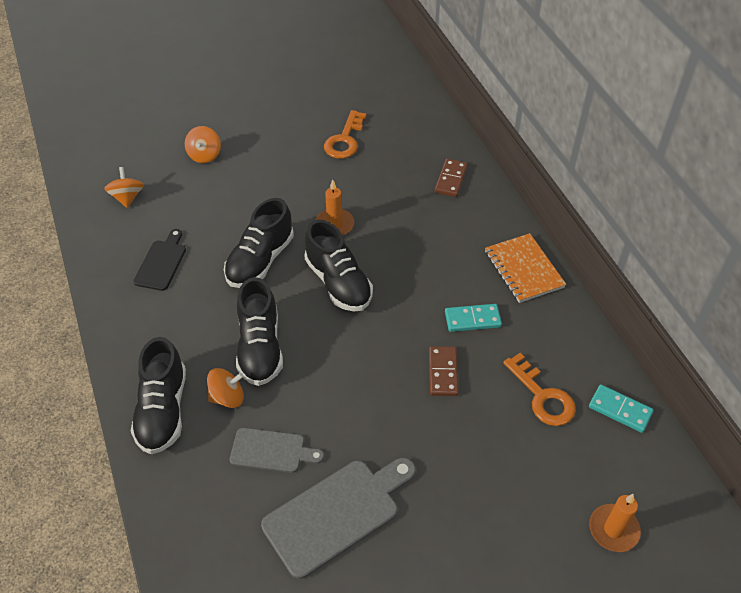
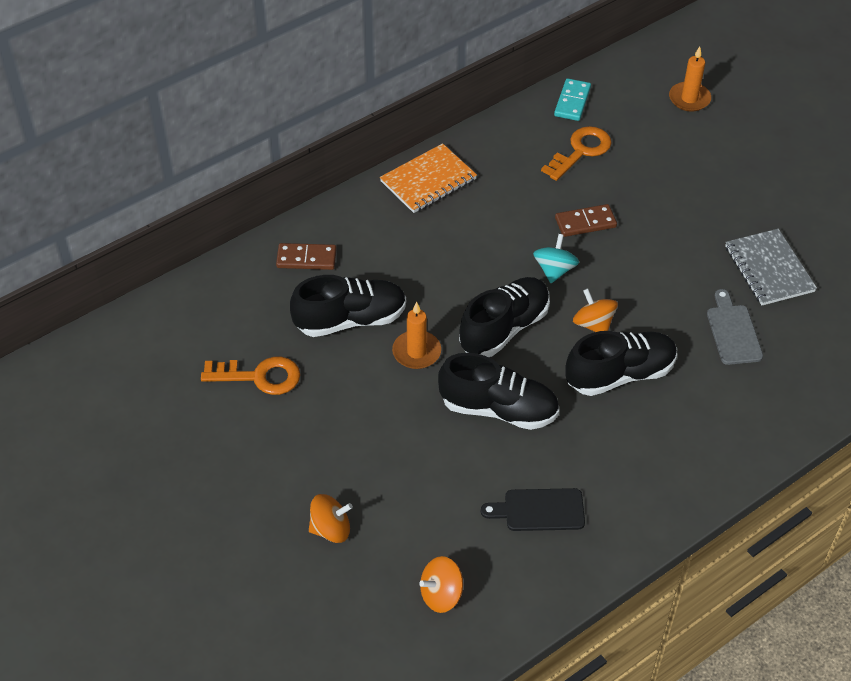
camera: 105 degrees left, 0 degrees up
(163, 410) = (734, 435): black shoe -> black shoe (350, 320)
(227, 397) = (692, 384): orange spinning top -> orange spinning top (593, 324)
(337, 514) = (769, 269): grey cutting board -> grey notebook
(391, 333) = (554, 270): none -> turquoise spinning top
(472, 319) = (510, 210): turquoise domino -> none

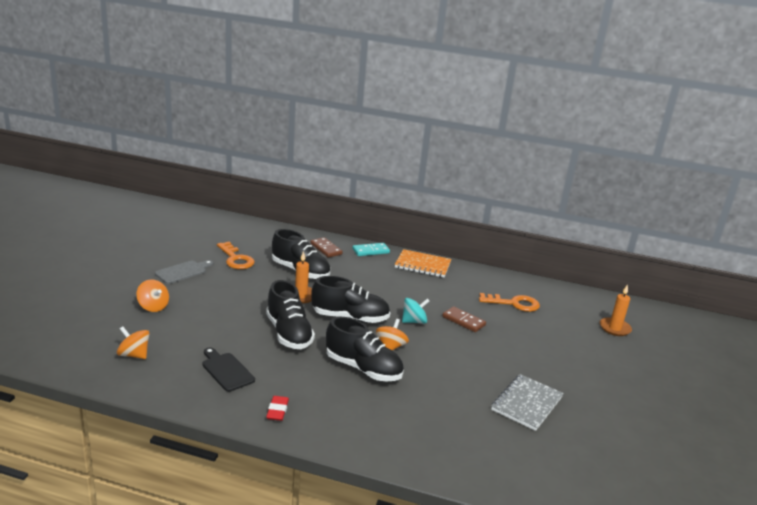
camera: 50 degrees right, 25 degrees down
(572, 102) = (545, 290): turquoise domino -> turquoise domino (370, 251)
(649, 496) = (277, 410): none -> red eraser
(733, 331) = (453, 404): grey cutting board -> grey cutting board (183, 272)

